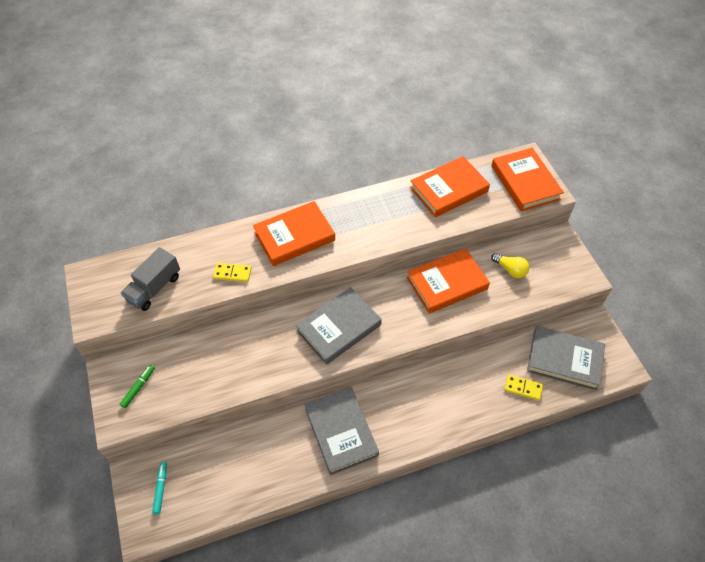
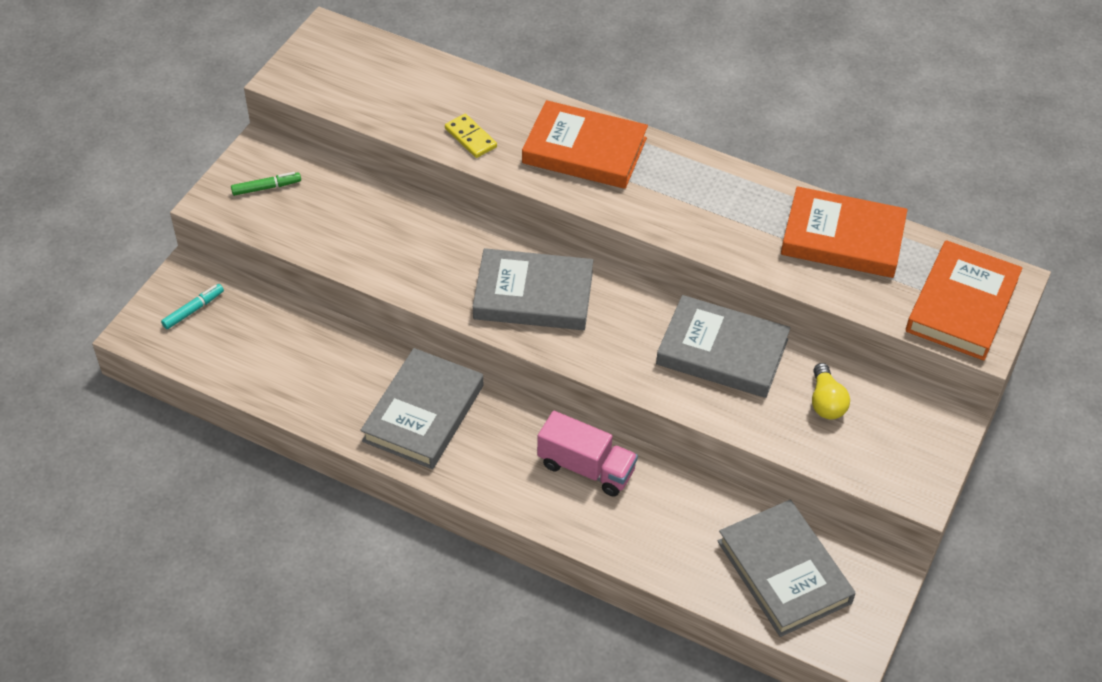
camera: 45 degrees right, 5 degrees down
(154, 288) = (376, 92): grey truck -> none
(439, 389) = (586, 467): none -> pink truck
(447, 283) = (722, 352): orange book -> grey book
(523, 388) = (688, 553): yellow domino -> none

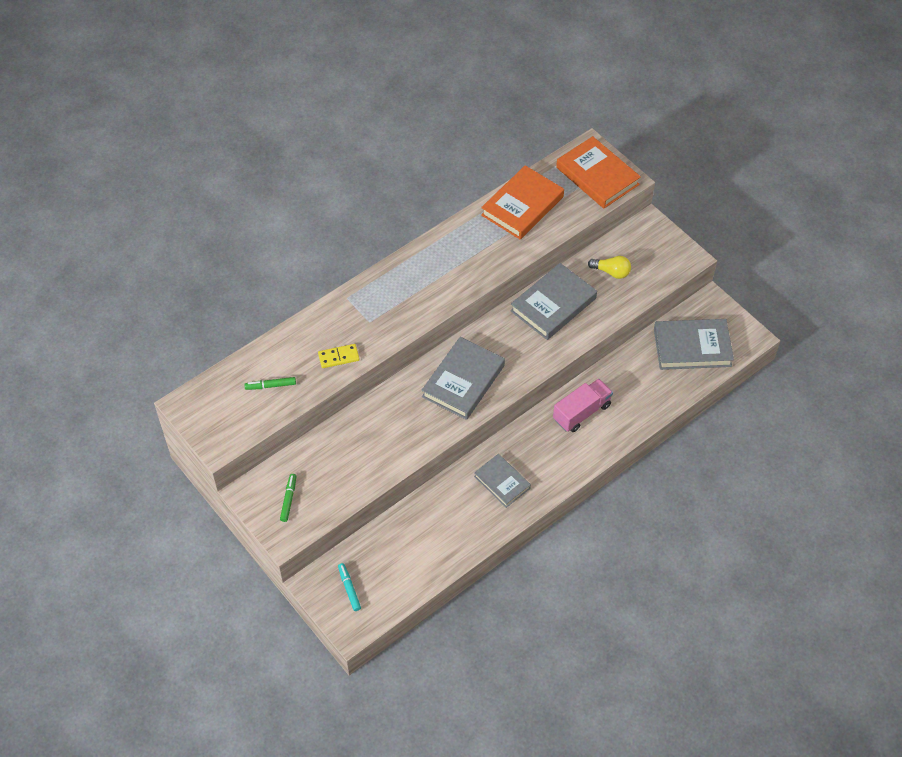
camera: 65 degrees left, 5 degrees up
(393, 92) = (270, 386): none -> green marker
(423, 413) = (502, 482): grey book -> grey book, size x0.62
(584, 150) = (384, 301): orange book -> none

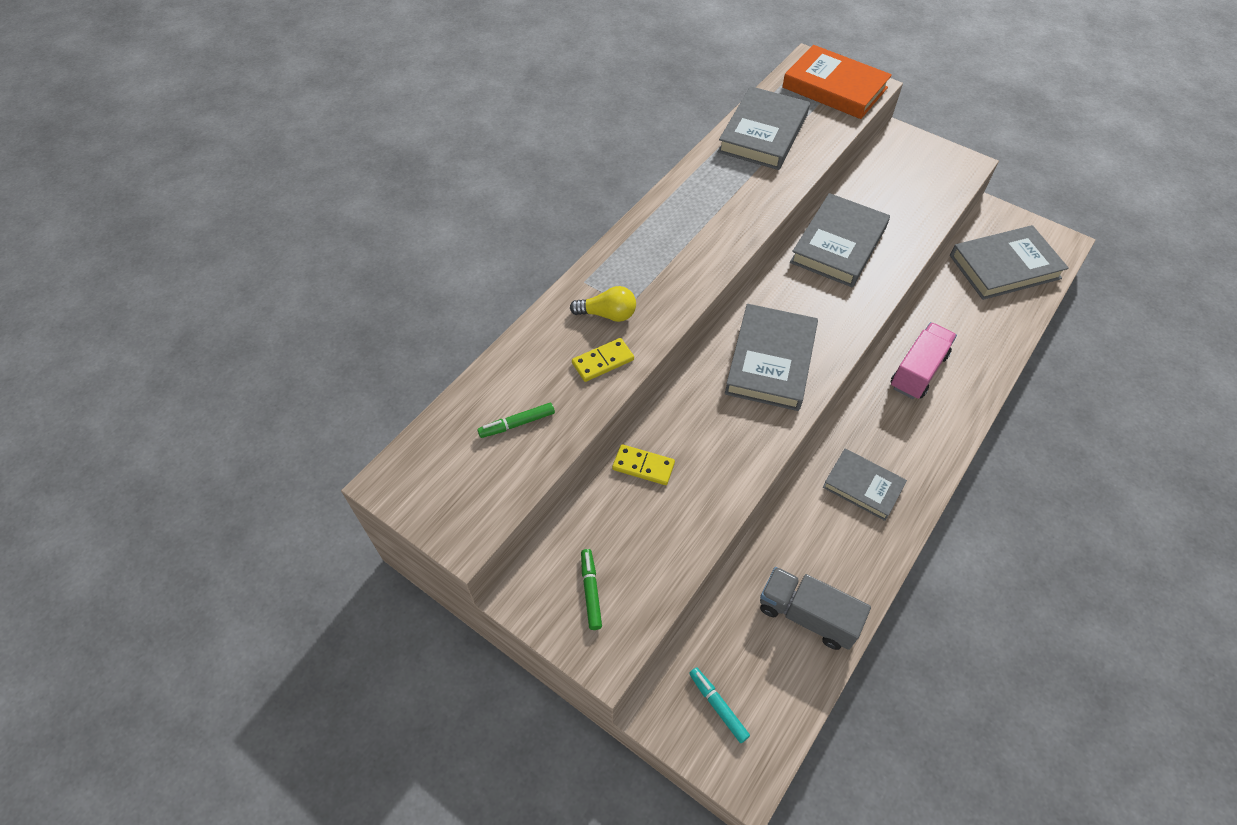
camera: 15 degrees left, 0 degrees up
(348, 432) = (643, 466): none -> yellow domino
(427, 552) = (807, 615): none -> grey truck
(522, 206) = (763, 133): orange book -> grey book
(611, 272) = (887, 195): yellow light bulb -> yellow light bulb (607, 314)

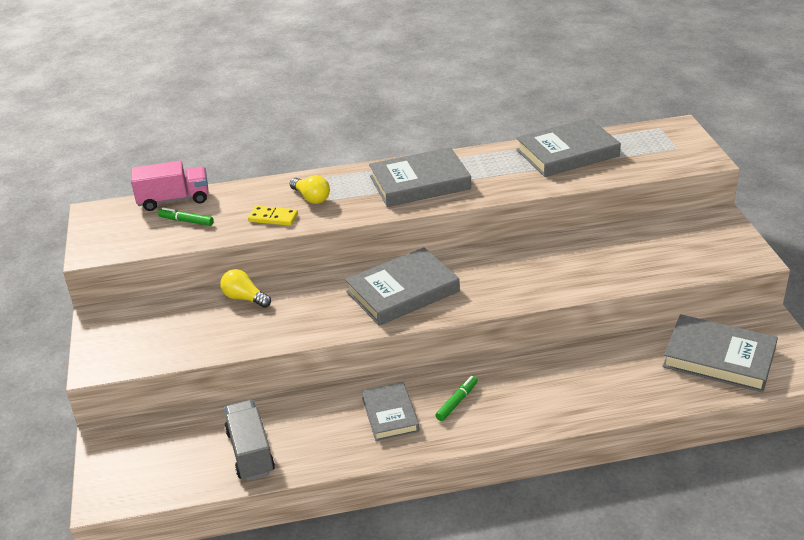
camera: 45 degrees right, 20 degrees down
(591, 591) = (132, 335): green marker -> green marker (457, 401)
(643, 466) = (244, 298): yellow domino -> yellow light bulb
(718, 706) = (137, 456): turquoise marker -> none
(834, 88) = (671, 149): orange book -> none
(838, 245) = (556, 256): grey book -> grey book (420, 183)
(918, 371) = (535, 378): pink truck -> pink truck (174, 200)

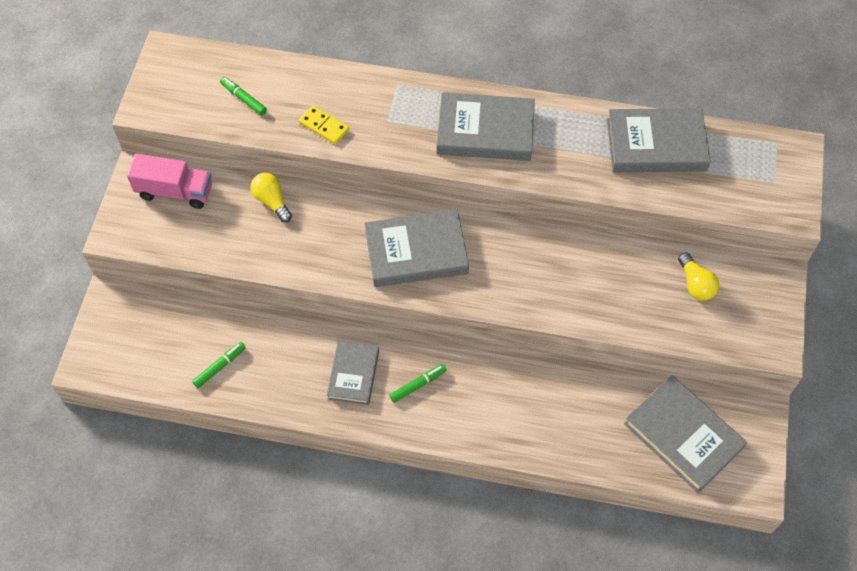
camera: 20 degrees right, 25 degrees up
(174, 200) = (244, 62): pink truck -> pink truck (175, 191)
(250, 452) = (220, 366): grey truck -> green marker
(311, 198) = (371, 112): yellow light bulb -> yellow light bulb (695, 284)

